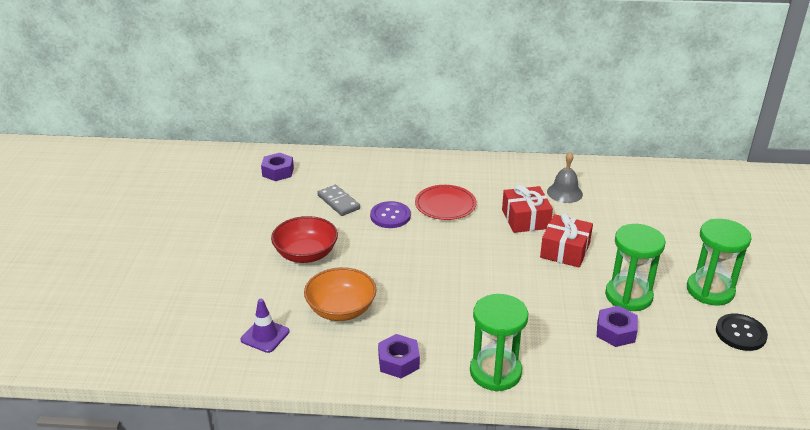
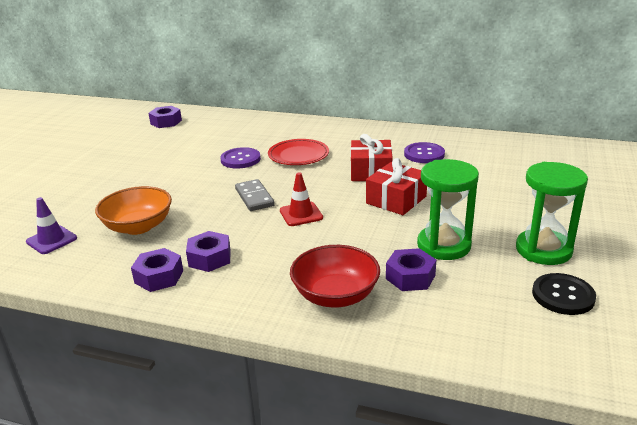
camera: 15 degrees right, 5 degrees down
(306, 254) = (141, 181): red bowl -> red bowl (335, 295)
(338, 202) = (201, 146): grey domino -> grey domino (254, 197)
(432, 336) = (209, 258): none -> purple nut
(487, 277) = (301, 214): none -> red traffic cone
(495, 372) = (252, 298): green hourglass -> none
(564, 193) = (424, 154): grey bell -> purple button

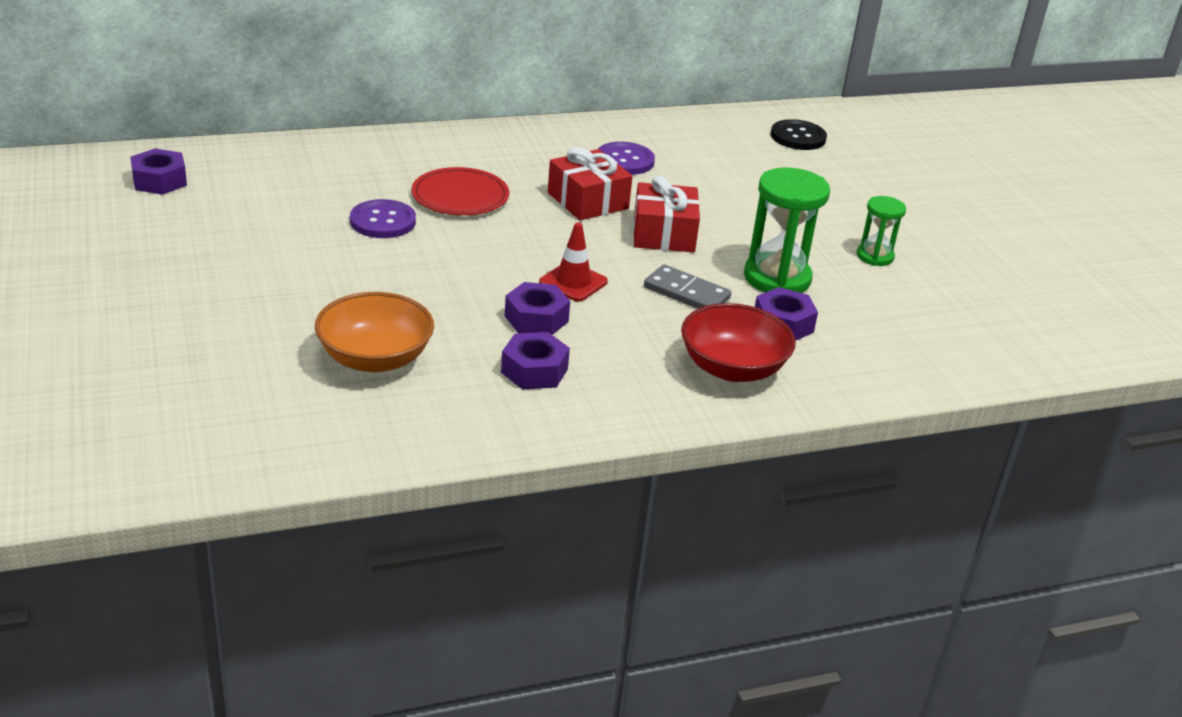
camera: 40 degrees left, 5 degrees up
(51, 240) = (270, 414): purple traffic cone -> none
(159, 277) = (502, 413): purple nut -> purple nut (536, 319)
(254, 197) = (481, 274): grey domino -> grey domino (686, 293)
(543, 250) = (875, 256): green hourglass -> green hourglass, size x0.57
(563, 295) = (936, 301): black button -> black button (798, 137)

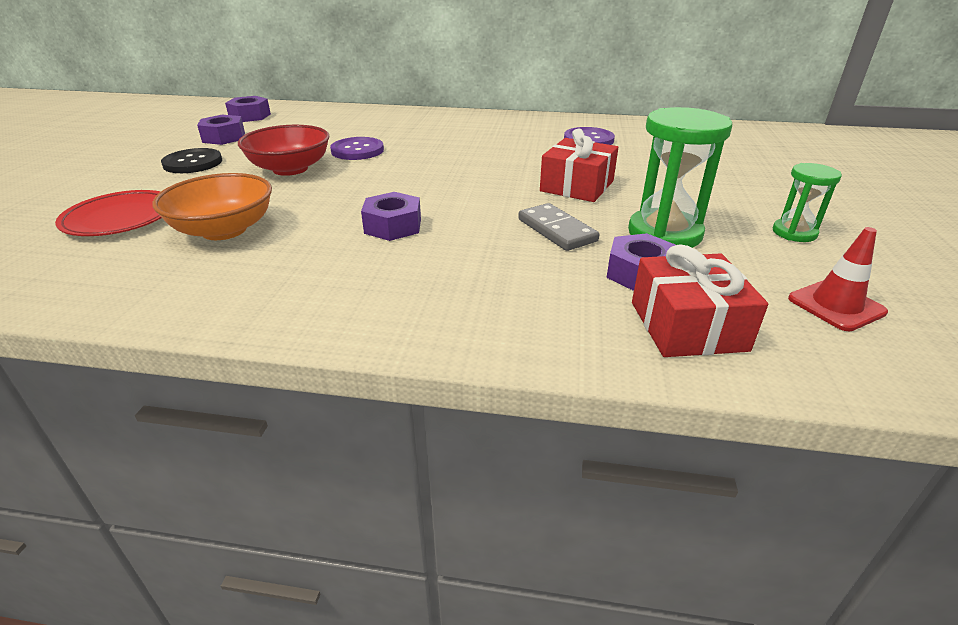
camera: 30 degrees right, 0 degrees up
(460, 196) = (432, 144): red plate -> red plate (120, 218)
(534, 371) = (340, 265): purple nut -> purple nut (224, 137)
(573, 282) = (457, 206): red traffic cone -> red traffic cone (836, 305)
(587, 201) = (531, 158): red gift -> red gift (687, 326)
(732, 368) = (544, 303): red bowl -> red bowl (290, 169)
(798, 137) = (763, 142): black button -> black button (193, 163)

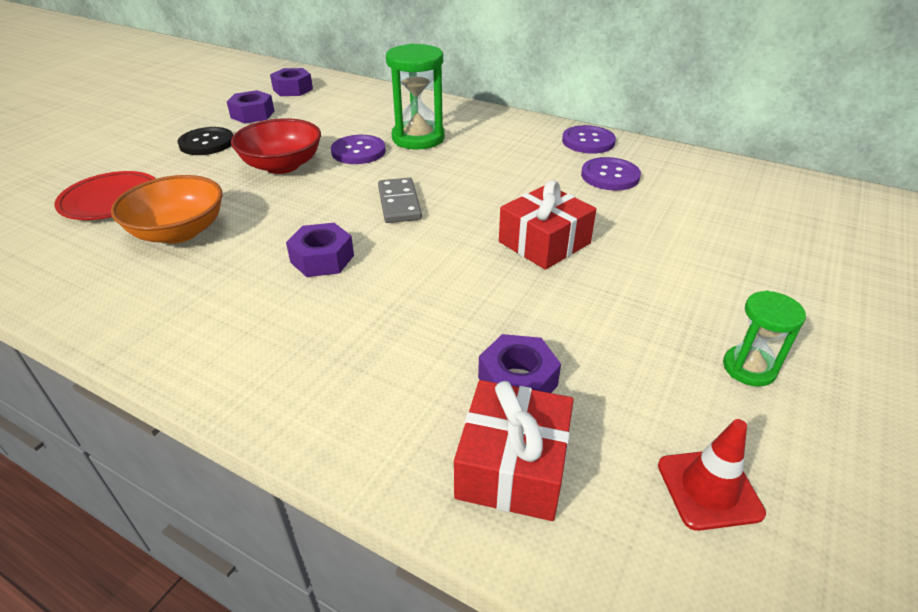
camera: 20 degrees right, 5 degrees up
(551, 121) = (588, 141): none -> purple button
(556, 230) = (475, 300): grey domino -> grey domino (399, 203)
(664, 233) = (589, 332): green hourglass -> green hourglass (418, 138)

